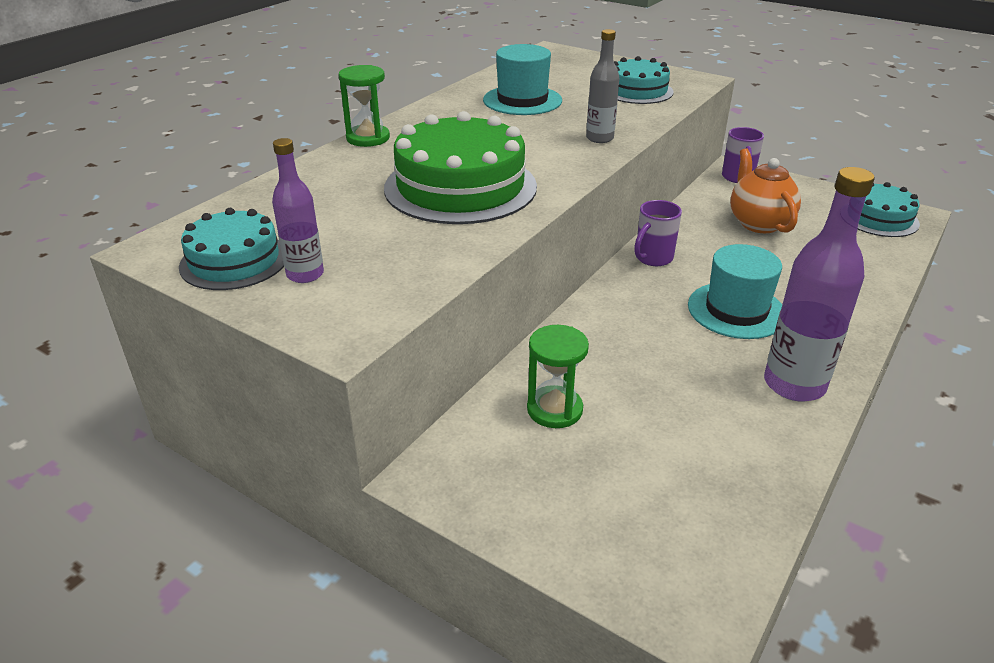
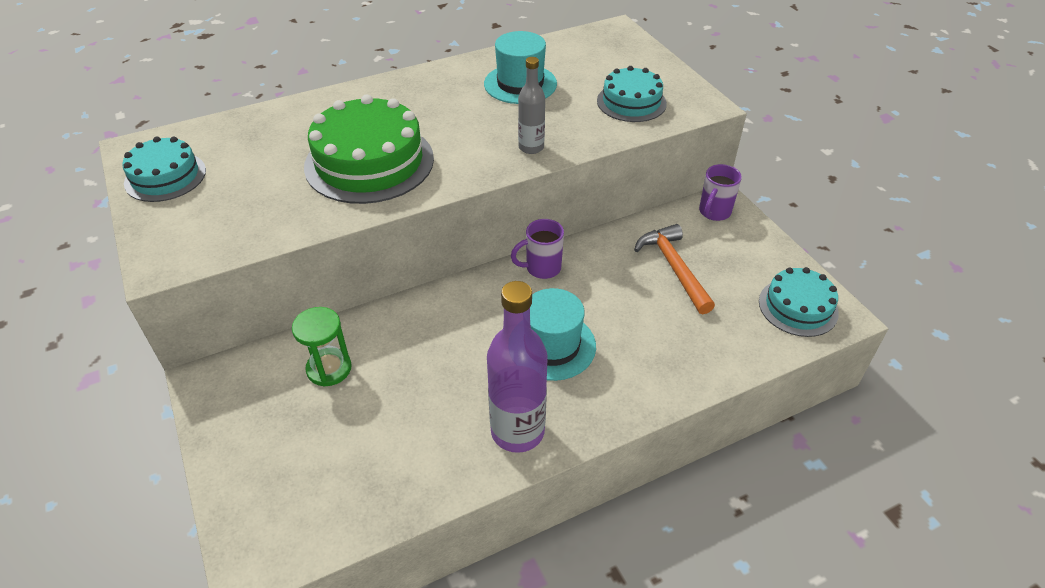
camera: 30 degrees right, 10 degrees up
(305, 274) = (191, 205): purple bottle -> none
(368, 138) = (361, 89): green hourglass -> none
(758, 223) = (674, 268): orange teapot -> orange hammer

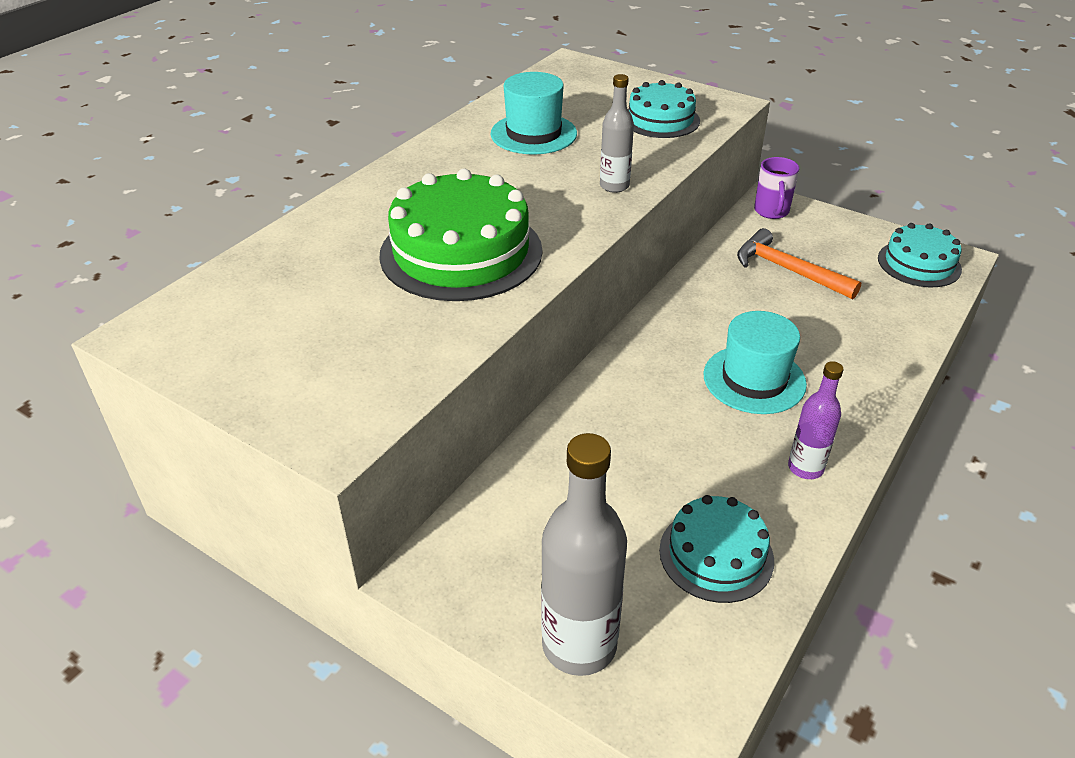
camera: 30 degrees left, 5 degrees down
(165, 176) = (222, 349): turquoise cake -> turquoise cake (716, 554)
(246, 474) = (579, 645): none -> grey bottle
(329, 368) = (556, 498): green hourglass -> none
(517, 431) = (805, 468): purple bottle -> purple bottle, size x0.57
(541, 268) = (671, 315): purple mug -> none

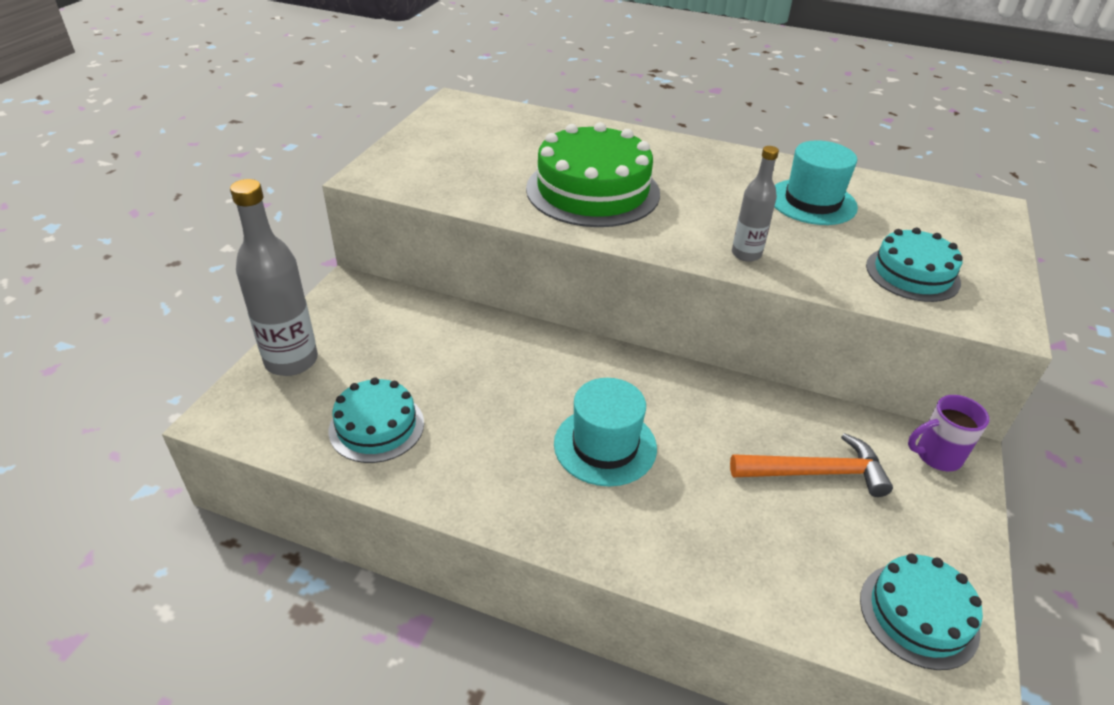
camera: 75 degrees right, 0 degrees up
(788, 270) = (815, 472): orange hammer -> orange hammer turned 60 degrees clockwise
(805, 468) = (488, 485): purple bottle -> none

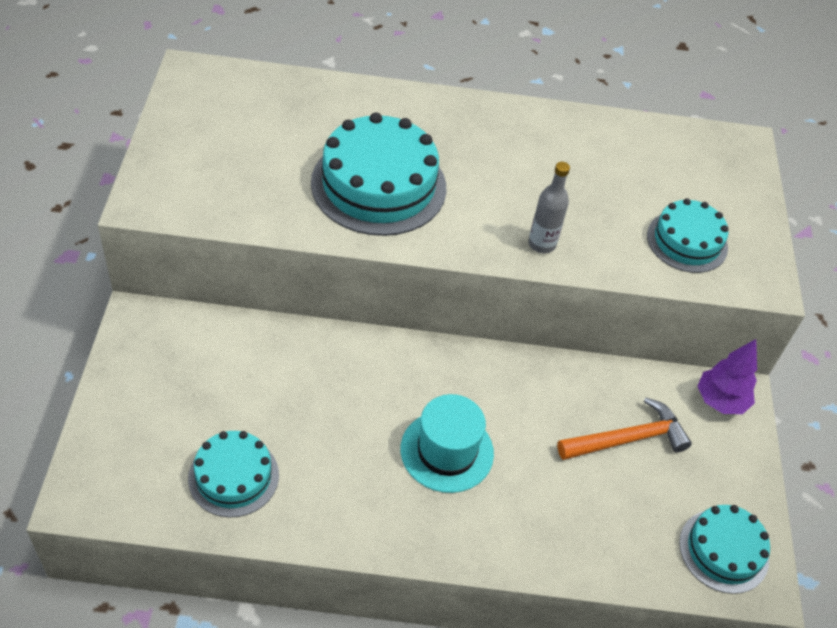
camera: 20 degrees left, 10 degrees up
(291, 361) = (118, 420): grey bottle -> none
(593, 191) = (378, 185): green cake -> turquoise cake
(812, 202) = (587, 164): turquoise hat -> none
(936, 456) = (720, 401): purple mug -> purple tree

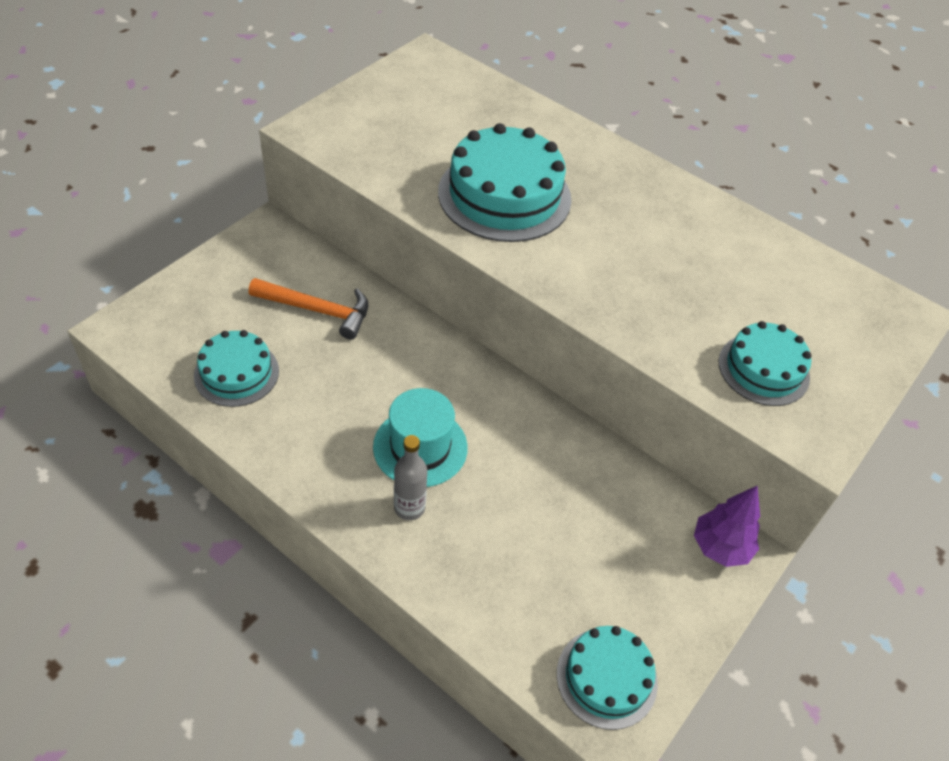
camera: 35 degrees right, 0 degrees up
(542, 244) = (611, 304): grey bottle -> grey bottle (409, 508)
(627, 439) = (594, 528): orange hammer -> orange hammer (317, 310)

